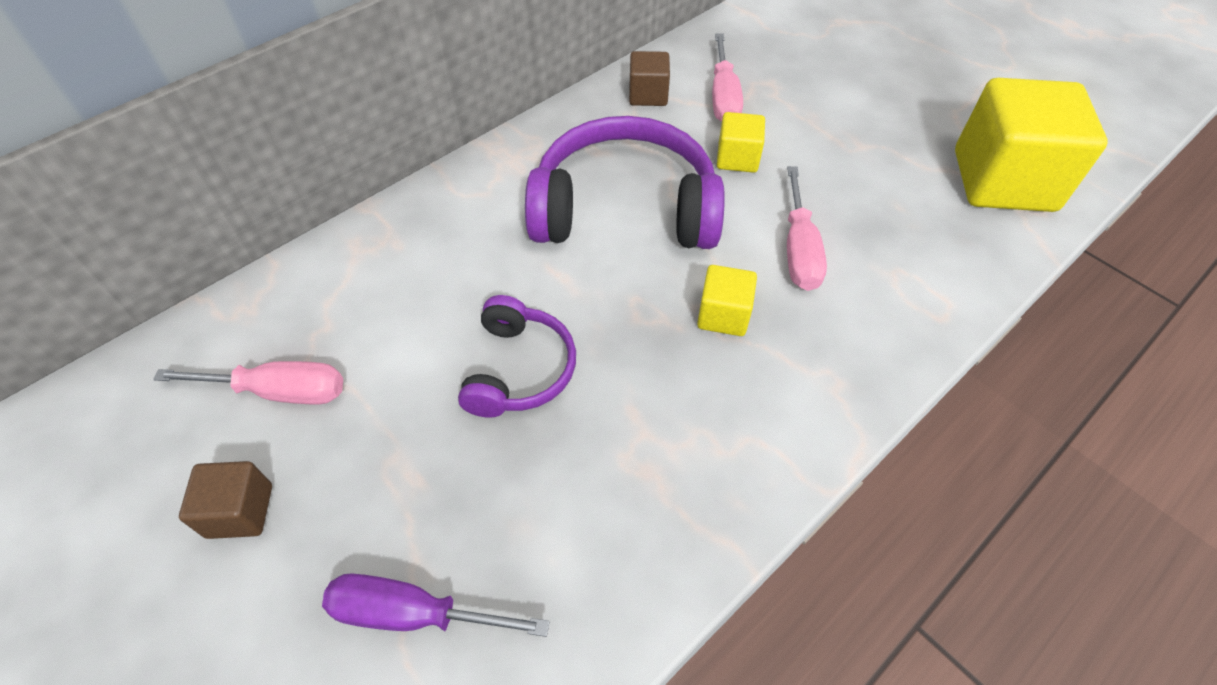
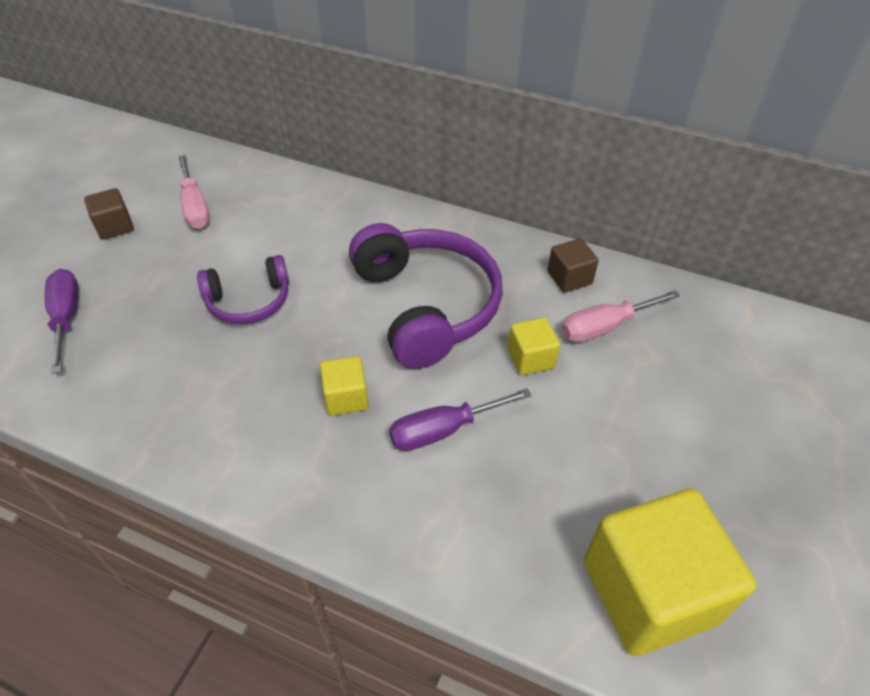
camera: 65 degrees right, 5 degrees down
(799, 249) = (444, 430): pink screwdriver -> purple screwdriver

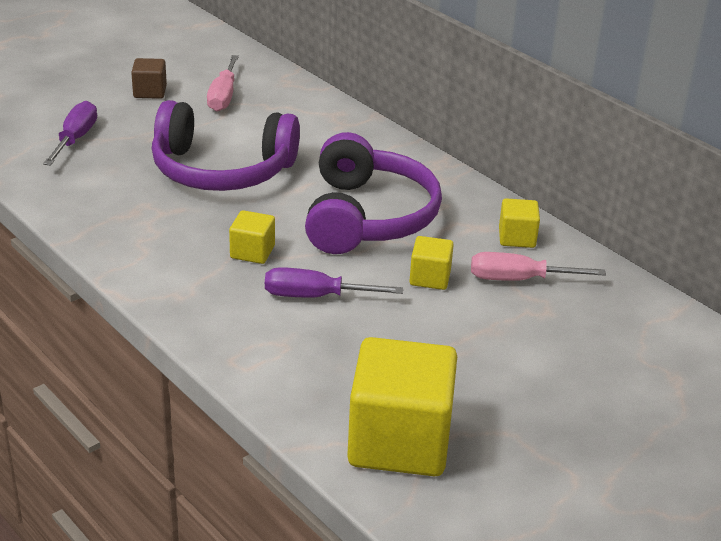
camera: 25 degrees right, 15 degrees down
(249, 301) = (221, 170): purple headphones -> purple headphones, size x1.77
(569, 278) = (517, 238): brown cube -> yellow cube

